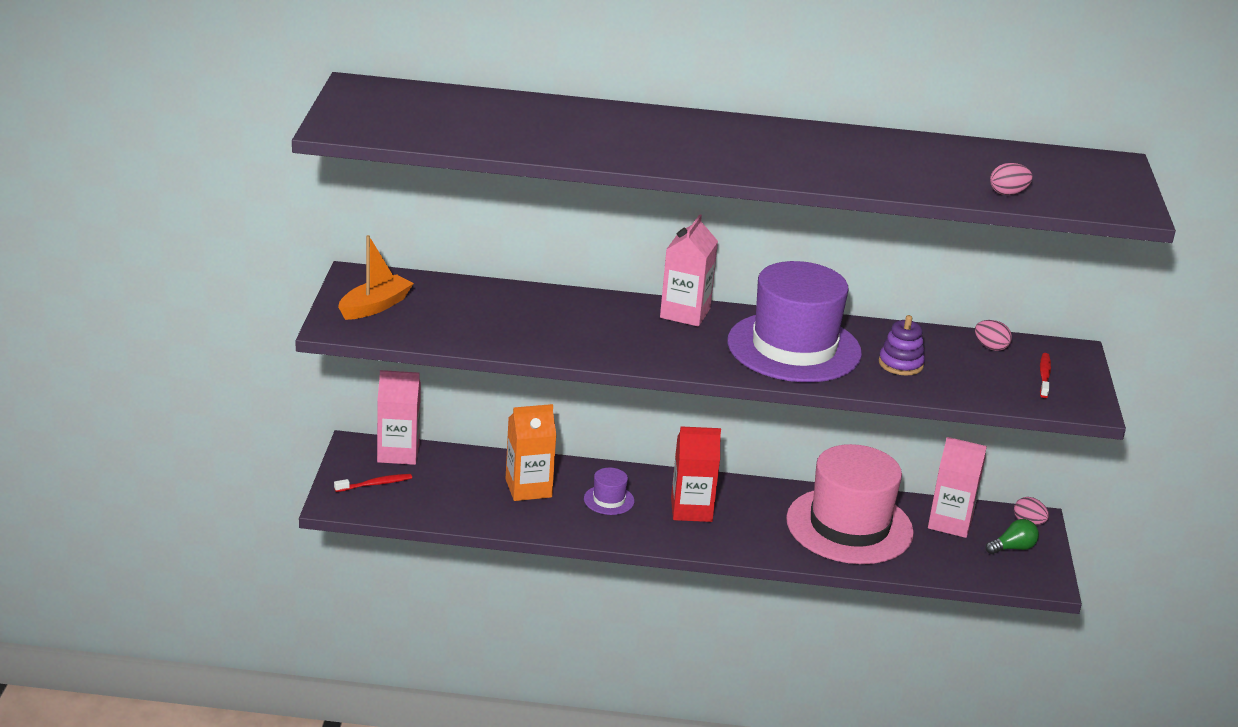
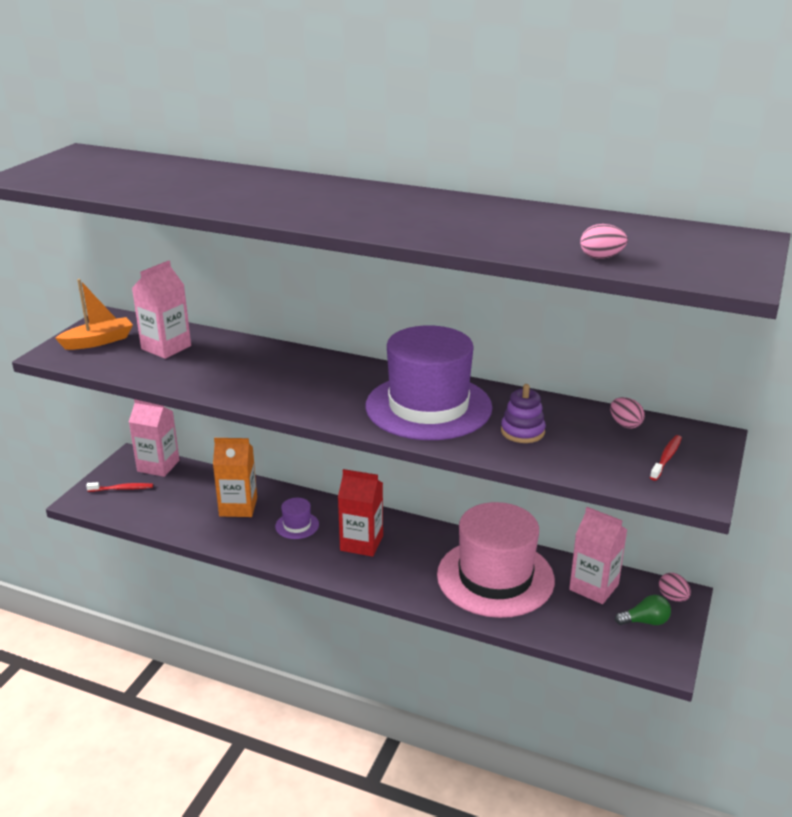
camera: 20 degrees right, 0 degrees up
(685, 313) = (351, 368): pink carton -> pink carton (166, 347)

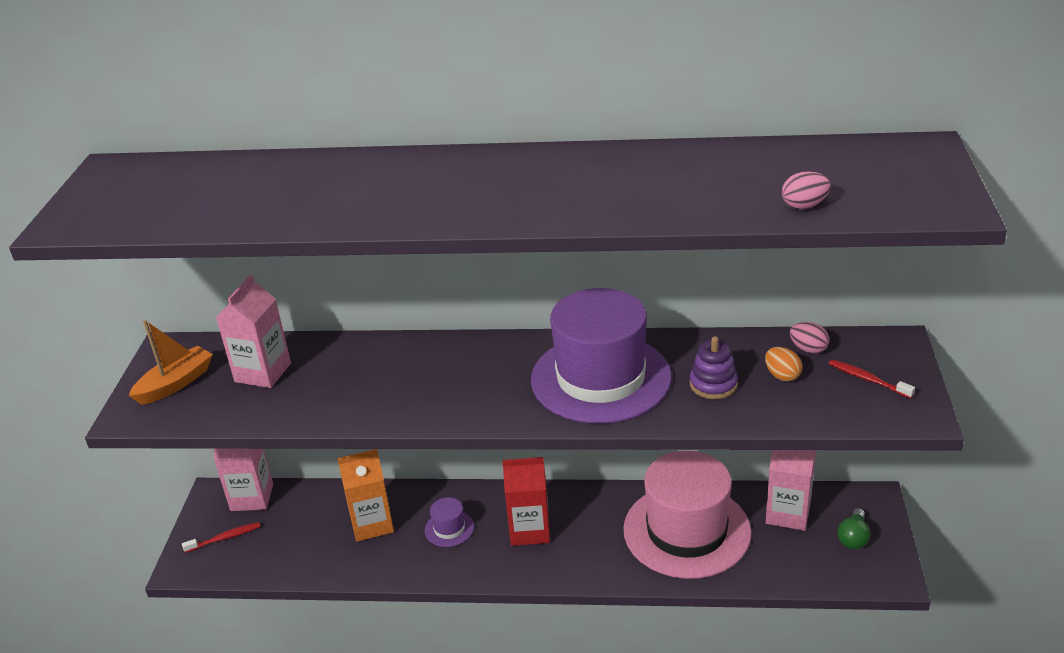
camera: 15 degrees left, 5 degrees up
(588, 438) = (782, 376): none -> orange egg
(645, 621) = (853, 538): green light bulb -> green light bulb turned 135 degrees clockwise
(666, 458) = (868, 379): red toothbrush -> red toothbrush turned 60 degrees counterclockwise
(672, 597) = (867, 503): pink egg -> none

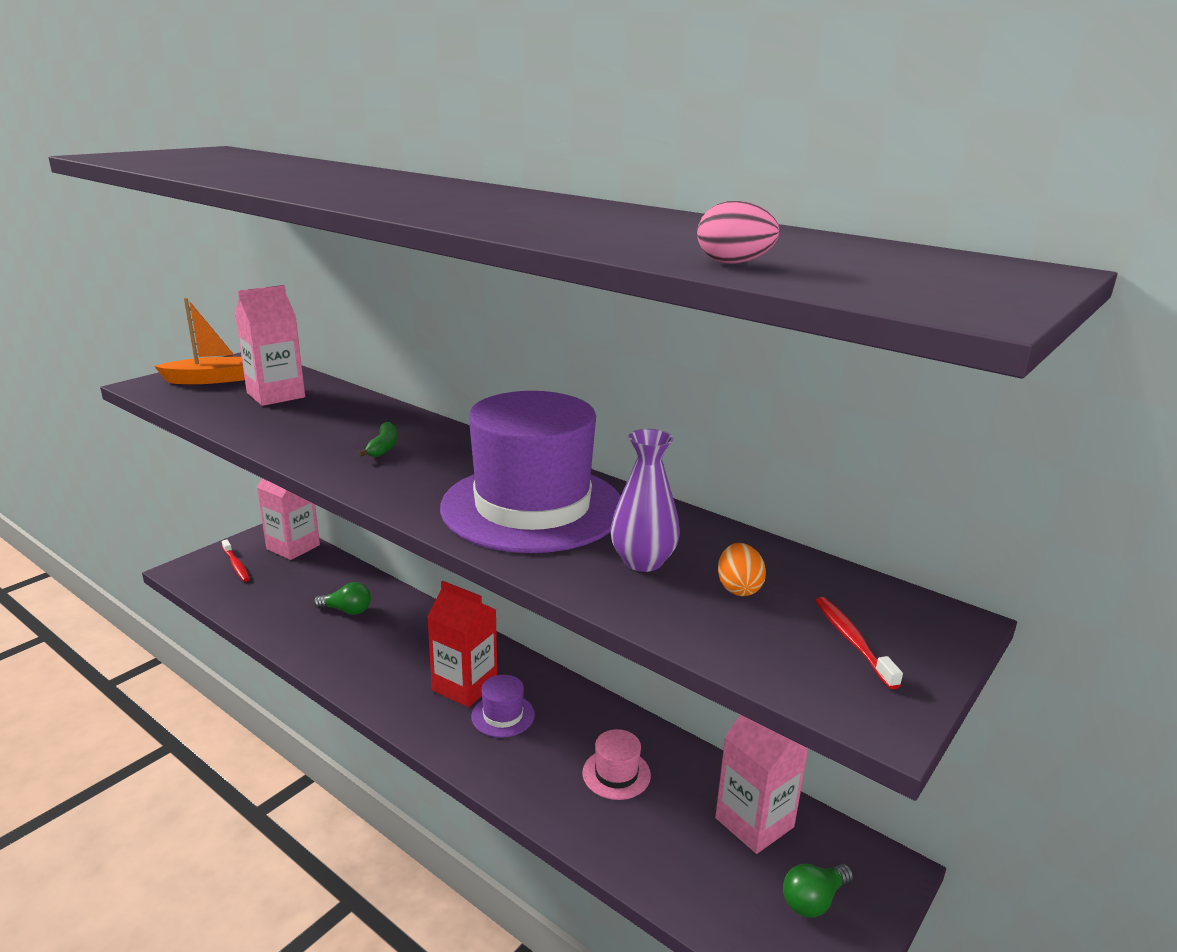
camera: 30 degrees right, 10 degrees down
(224, 538) = (236, 565): red toothbrush -> red toothbrush turned 45 degrees clockwise
(372, 524) = (347, 610): orange carton -> green light bulb
(431, 380) = (383, 447): none -> green banana
(449, 528) = (400, 647): purple hat -> purple hat (503, 715)
(686, 531) = (616, 774): pink hat -> pink hat, size x0.40
(713, 384) = (643, 561): purple stacking toy -> purple vase
(808, 349) = (809, 578): pink egg -> none

